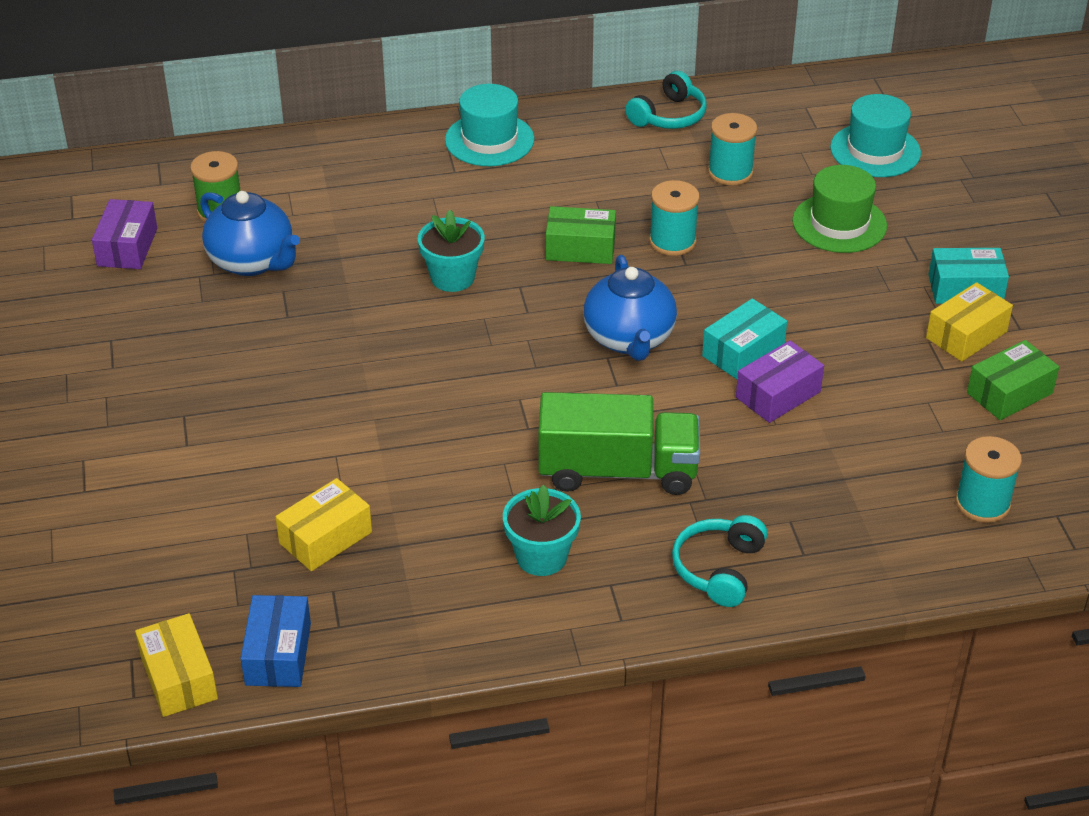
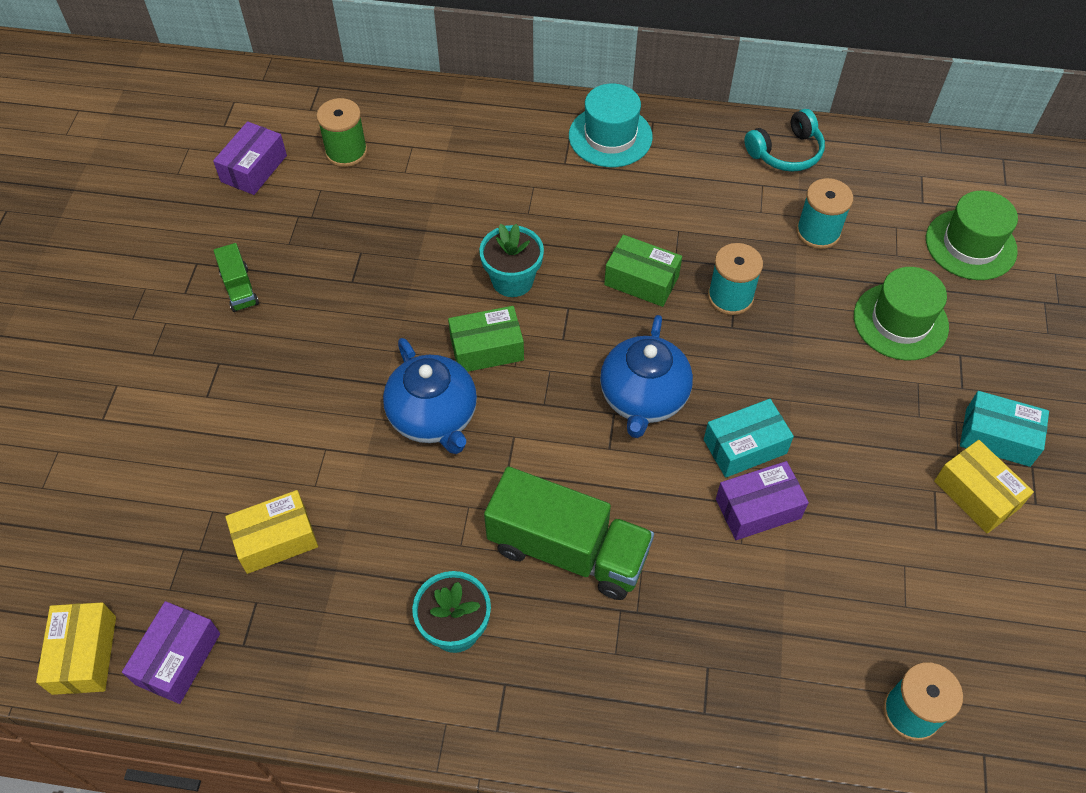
camera: 20 degrees right, 15 degrees up
(170, 350) = (239, 288): none -> green truck
(252, 261) = (349, 213): blue teapot -> blue teapot (434, 417)
(278, 654) = (178, 658): blue box -> purple box
(719, 569) = (614, 702): turquoise headphones -> none
(875, 150) = (970, 245): turquoise hat -> green hat
(966, 335) = (976, 494): yellow box -> yellow box turned 75 degrees clockwise
(1009, 393) = (993, 581): green box -> green box (487, 349)

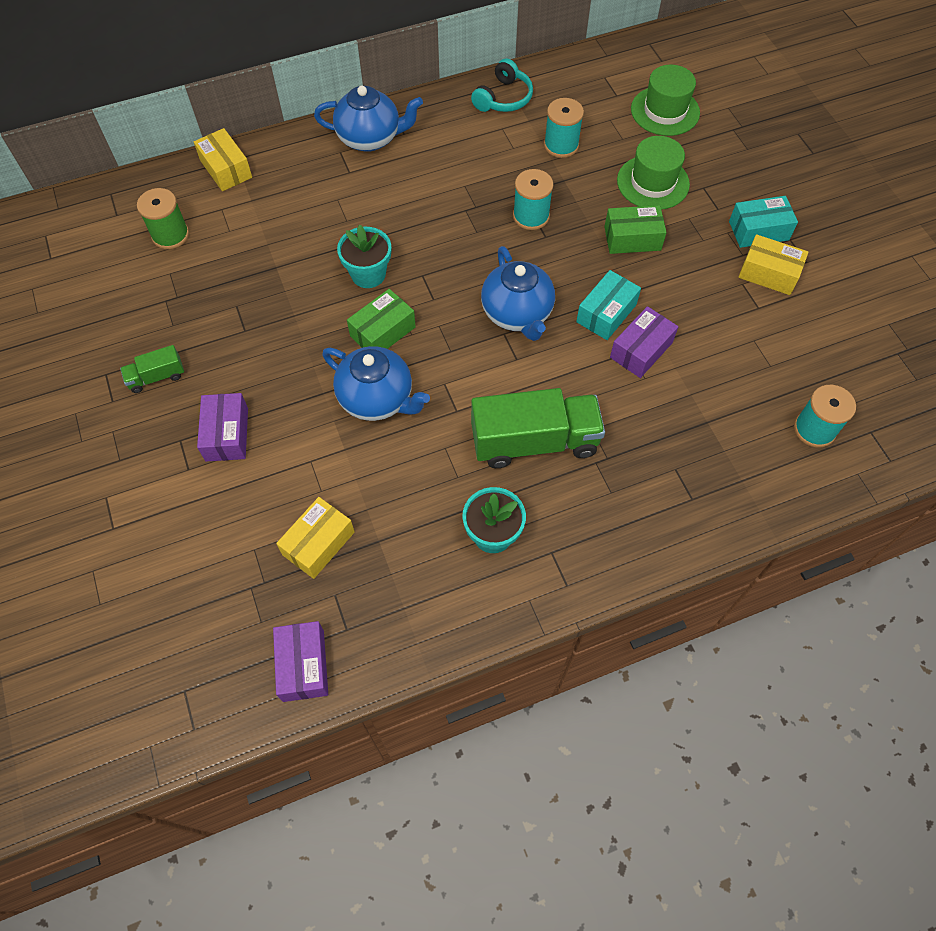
camera: 30 degrees left, 5 degrees up
(84, 655) = (227, 703): yellow box -> yellow box (226, 169)
(239, 288) = (156, 377): green truck -> green truck turned 120 degrees clockwise
(254, 168) = (101, 280): purple box -> purple box (227, 434)
(610, 136) = (370, 138): turquoise hat -> blue teapot
(641, 280) = (462, 232): green box -> green box (632, 238)

